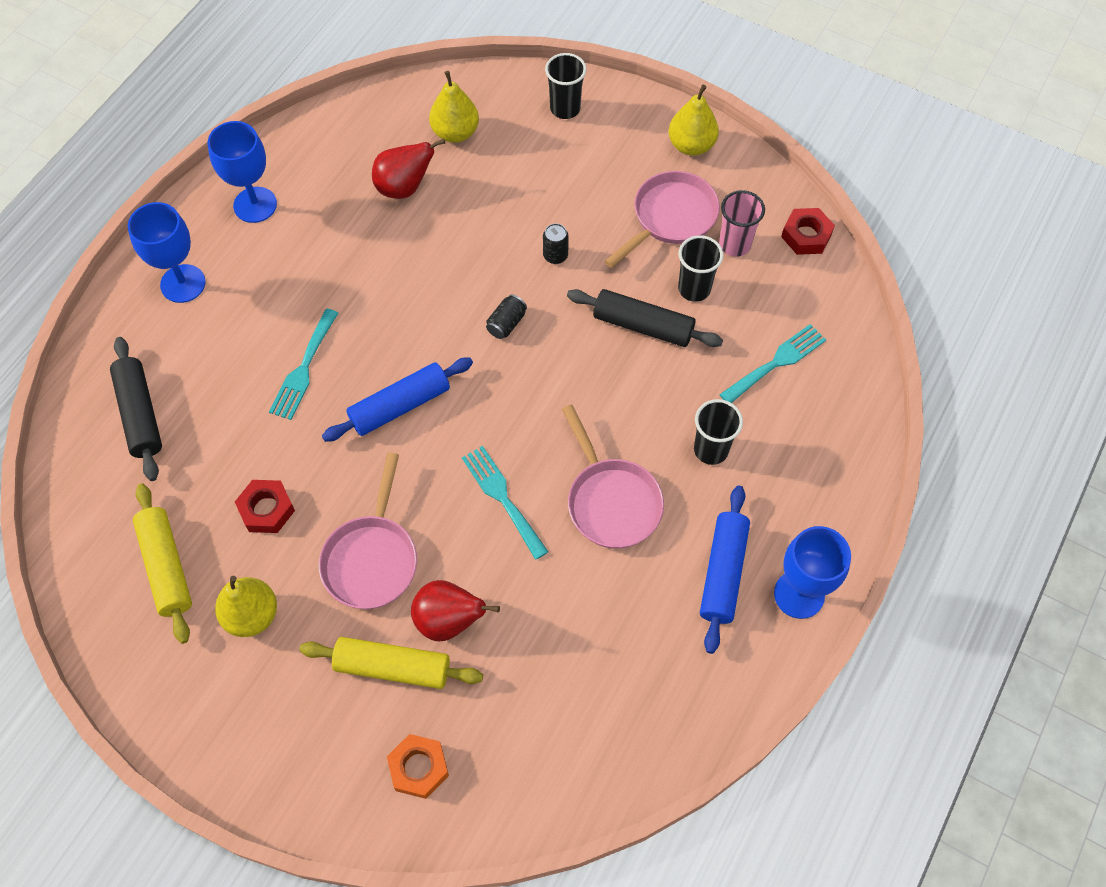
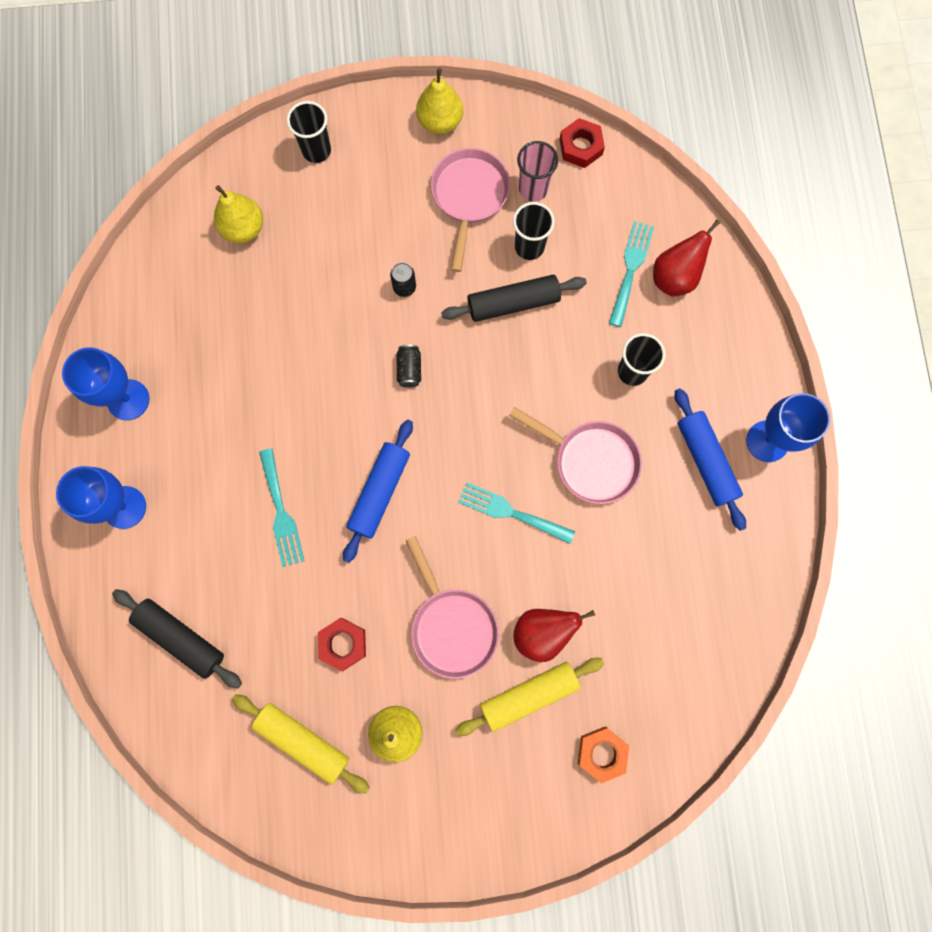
camera: 35 degrees left, 15 degrees up
(404, 187) = (240, 305): red pear -> red pear (675, 277)

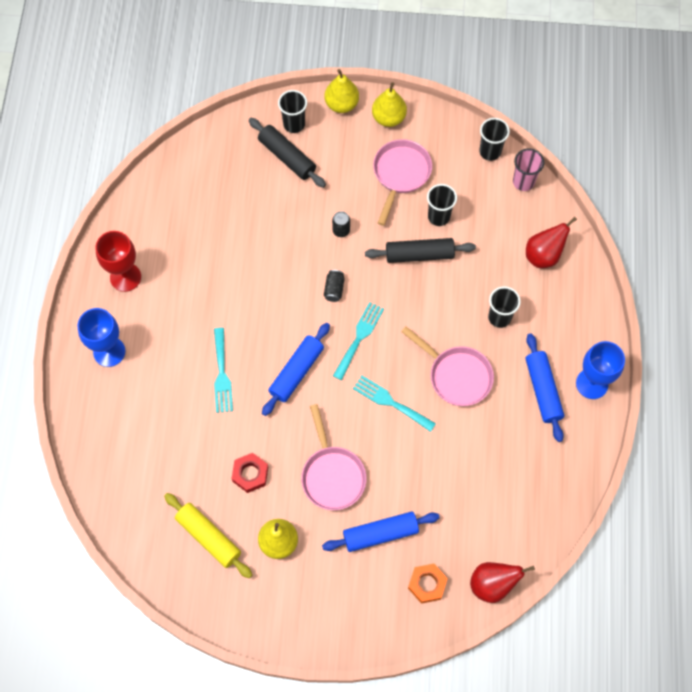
camera: 10 degrees right, 10 degrees down
(128, 400) = (125, 277): blue goblet -> red goblet
(181, 638) = (133, 449): black rolling pin -> black rolling pin (287, 157)
(243, 228) = (231, 171): yellow pear -> yellow pear (341, 104)
(529, 695) = (380, 534): yellow rolling pin -> blue rolling pin
(533, 189) = (449, 176): pink cup -> pink cup (523, 182)
(542, 632) = (398, 491): red pear -> red pear (492, 584)
(580, 147) = (490, 151): red nut -> black cup
(631, 269) = (511, 244): turquoise fork -> turquoise fork (359, 337)

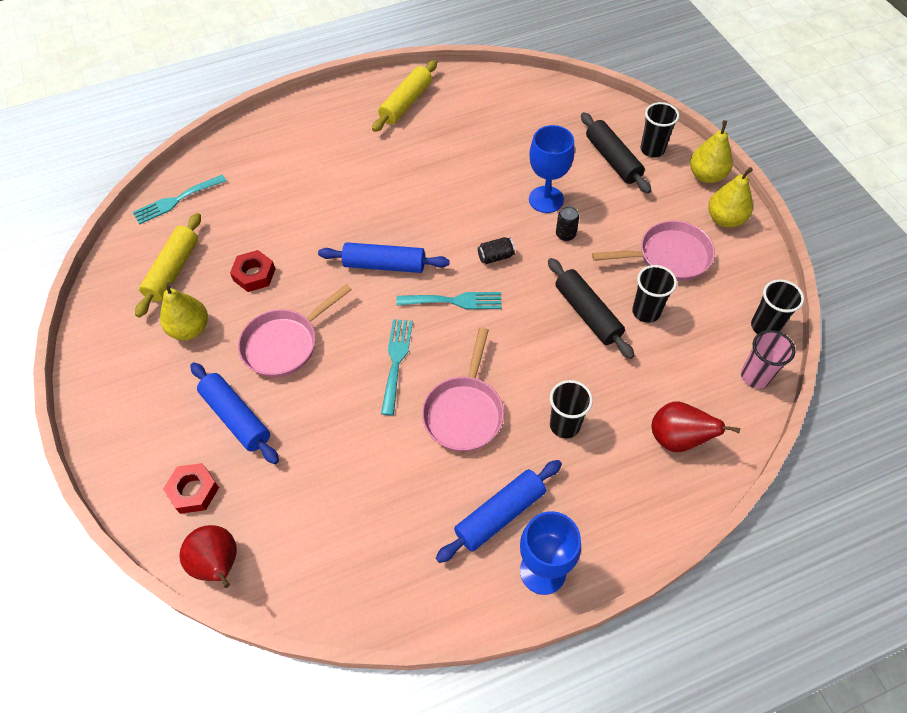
camera: 65 degrees right, 10 degrees down
(109, 351) = (326, 123): blue goblet -> blue goblet (546, 199)
(125, 277) = (406, 103): red goblet -> yellow rolling pin
(222, 374) = (348, 209): turquoise fork -> turquoise fork (176, 201)
(287, 157) = (613, 159): black rolling pin -> black rolling pin turned 45 degrees counterclockwise
(427, 584) = (193, 491): orange nut -> red nut

